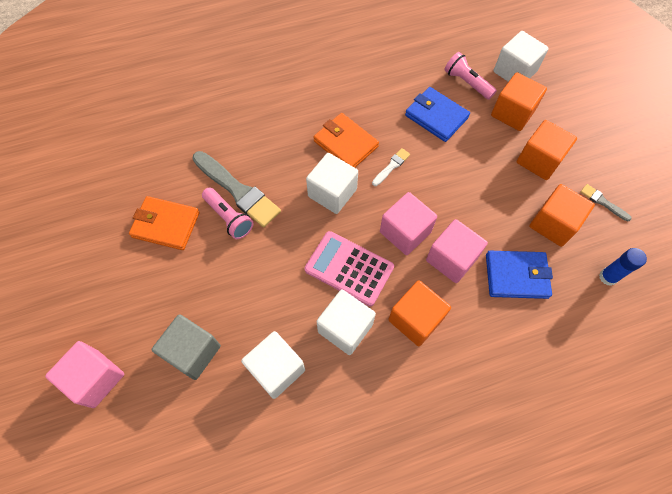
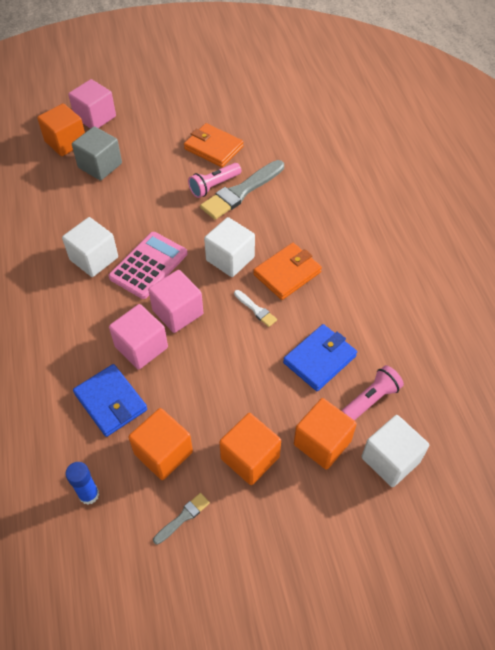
camera: 95 degrees right, 10 degrees down
(166, 225) = (213, 148): orange wallet -> orange wallet turned 75 degrees counterclockwise
(276, 369) = (72, 213): white cube -> none
(415, 319) = (88, 310): orange cube -> orange cube (66, 142)
(516, 276) = (110, 402): blue wallet -> blue wallet turned 45 degrees counterclockwise

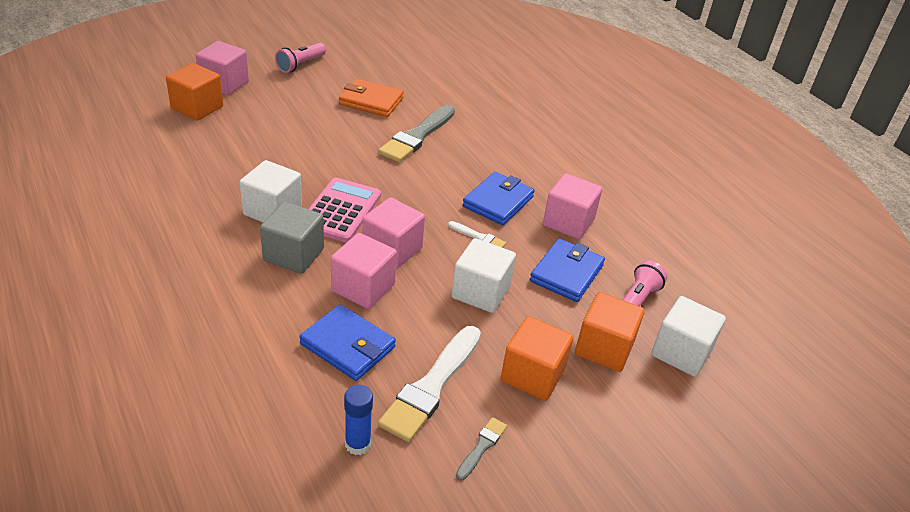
camera: 20 degrees left, 15 degrees down
(100, 165) = (247, 126): grey cube -> grey cube (293, 255)
(163, 453) = (431, 386): orange cube -> white brush
(214, 186) = (385, 133): pink flashlight -> pink flashlight (301, 65)
(230, 259) = (430, 195): white cube -> white cube (481, 292)
(287, 273) = (498, 202): orange wallet -> blue wallet
(343, 304) = (568, 222): none -> pink cube

